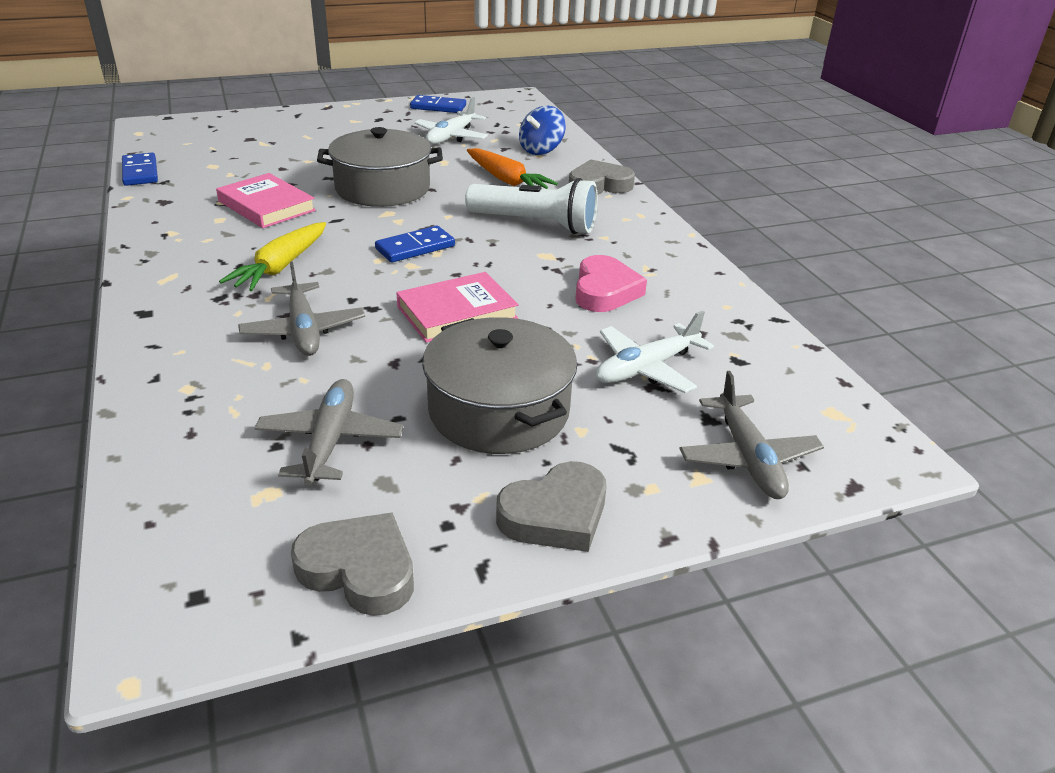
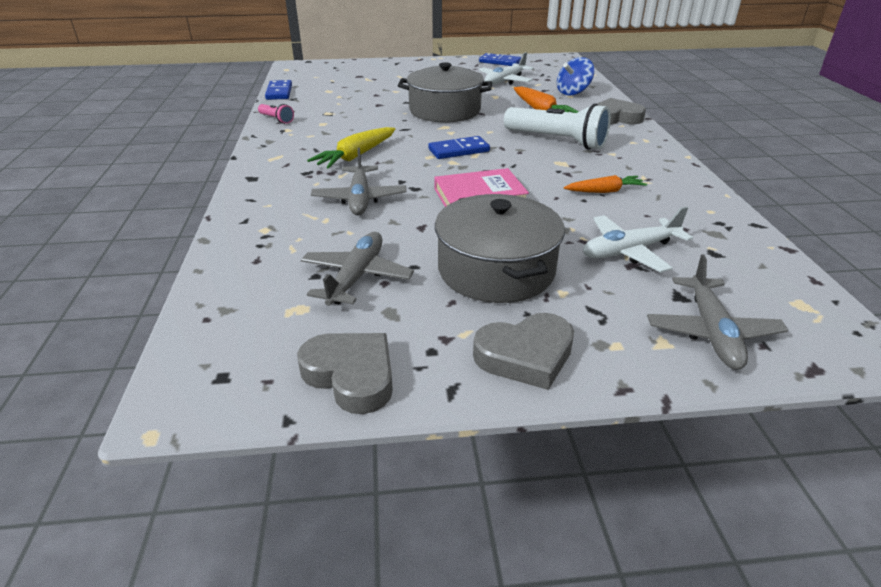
camera: 15 degrees right, 0 degrees up
(150, 217) = (276, 119): none -> pink flashlight
(267, 206) = (358, 117): pink book -> none
(605, 291) = (605, 191): pink heart -> orange carrot

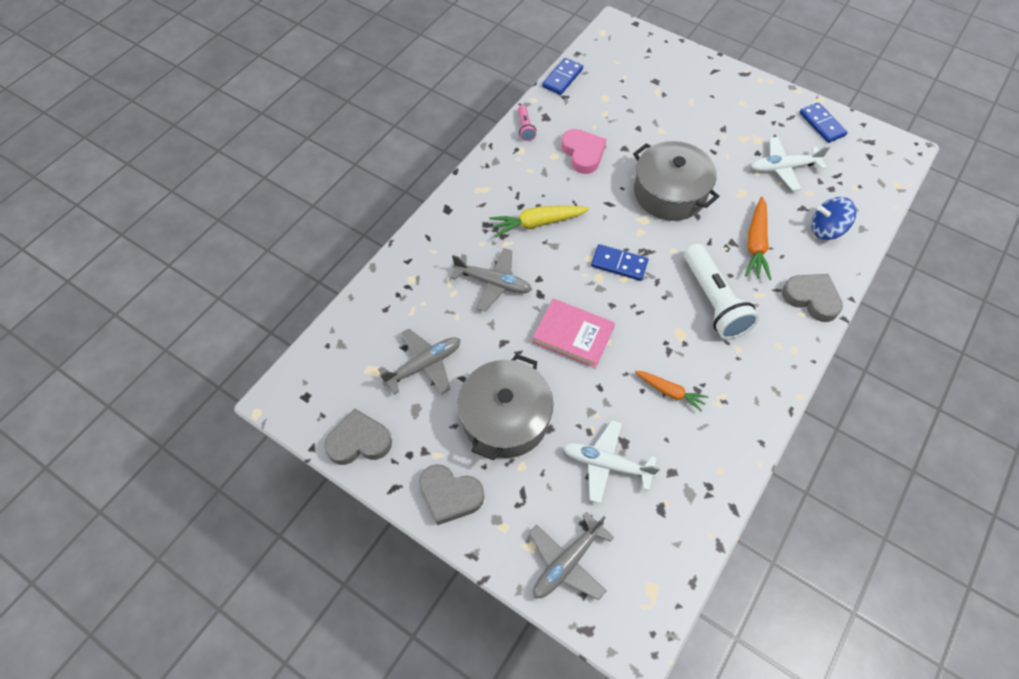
camera: 40 degrees right, 25 degrees up
(347, 115) = (583, 153): none -> pink heart
(351, 375) = (359, 441): grey heart -> grey heart turned 90 degrees counterclockwise
(360, 199) = (493, 283): grey plane -> grey plane turned 105 degrees counterclockwise

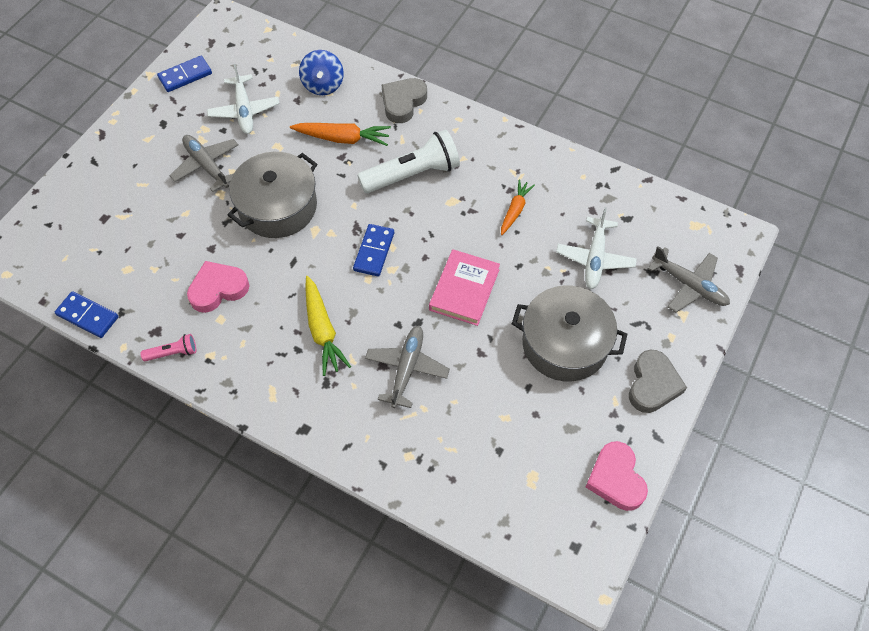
camera: 95 degrees left, 0 degrees up
(359, 441) = (616, 479): grey heart -> pink heart
(424, 365) = (518, 427): grey plane -> grey plane (207, 166)

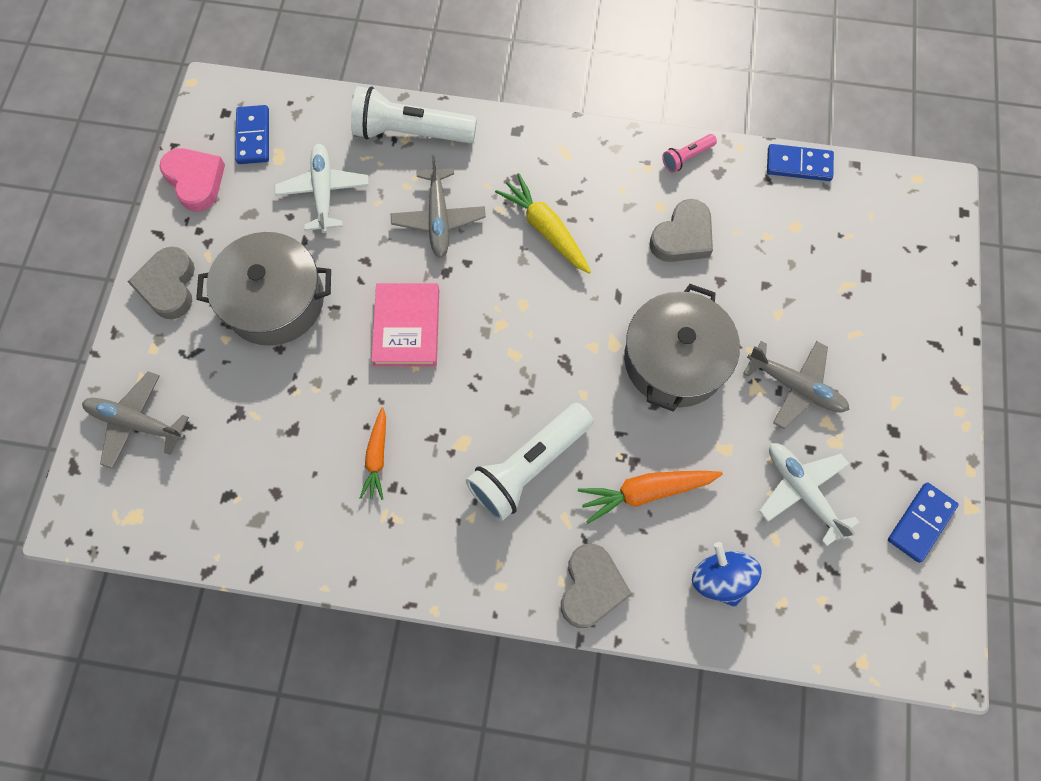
camera: 160 degrees right, 10 degrees up
(218, 289) = (682, 237): pink heart -> grey heart
(374, 251) = (531, 340): blue domino -> blue domino (253, 136)
(400, 461) = (411, 132): none -> white flashlight
(595, 258) = (259, 421): white plane -> white plane (323, 192)

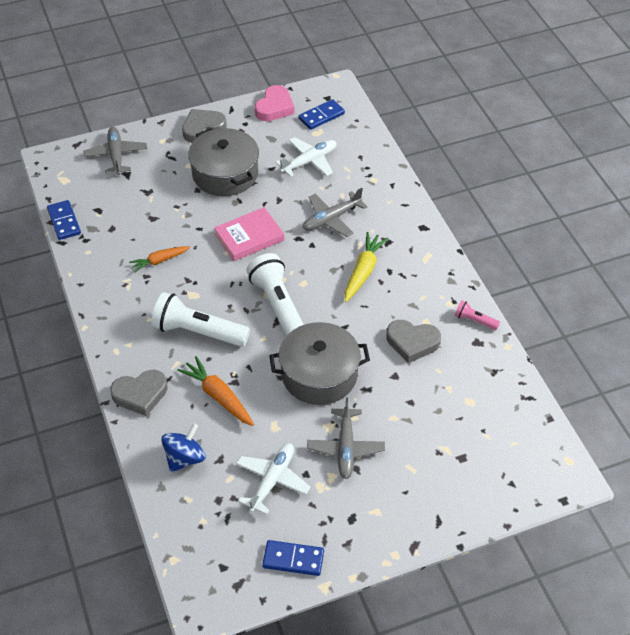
camera: 60 degrees right, 20 degrees down
(411, 132) = (380, 180): white flashlight -> white flashlight (278, 306)
(798, 164) = (521, 384): blue domino -> blue domino (64, 221)

